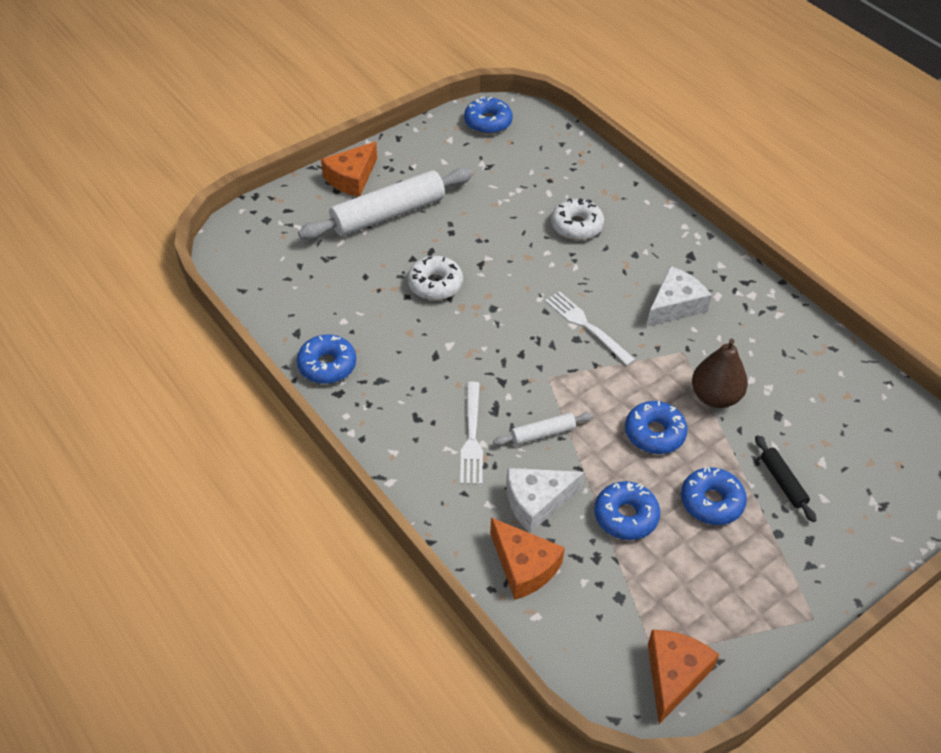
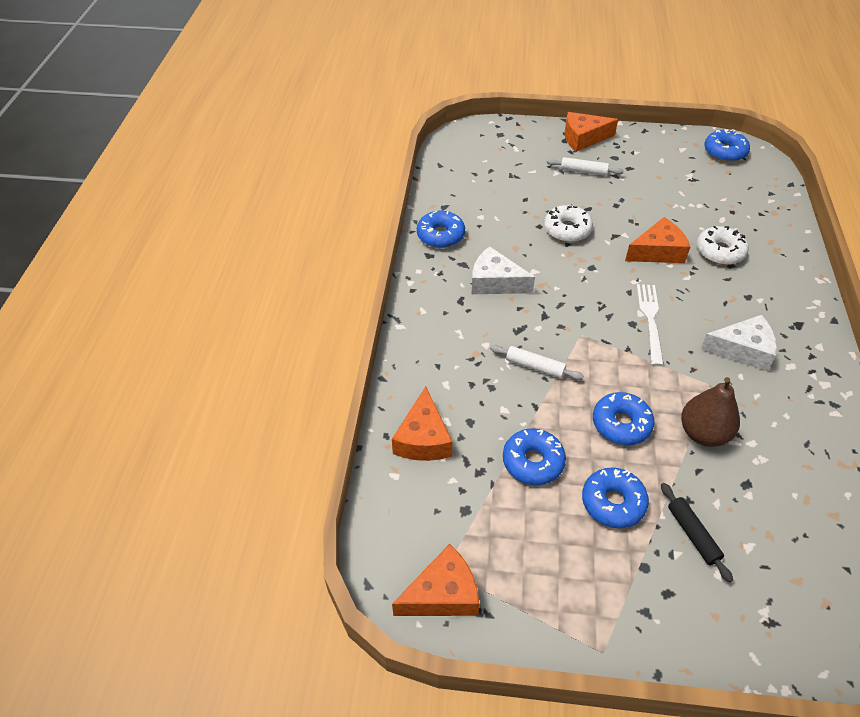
camera: 45 degrees right, 0 degrees up
(388, 214) = (583, 171): white rolling pin -> white rolling pin, size x0.47
(472, 438) = (482, 336): white fork -> none
(530, 257) = (658, 251): none -> orange cheese
(537, 502) = (479, 406): white cheese -> white cheese (495, 282)
(783, 482) = (693, 534): black rolling pin -> black rolling pin turned 45 degrees counterclockwise

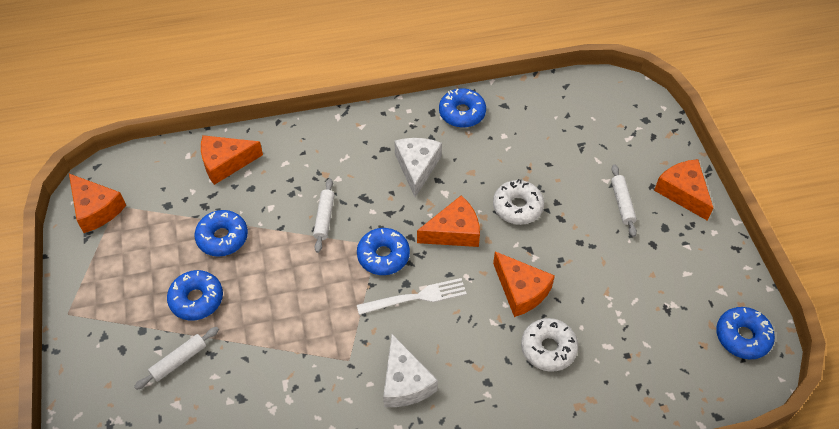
camera: 70 degrees right, 5 degrees up
(582, 276) = (454, 231): none -> orange cheese
(621, 424) = (279, 293): blue donut -> blue donut (383, 256)
(693, 534) = (179, 361): black rolling pin -> white rolling pin
(703, 433) = (287, 358): brown pear -> none

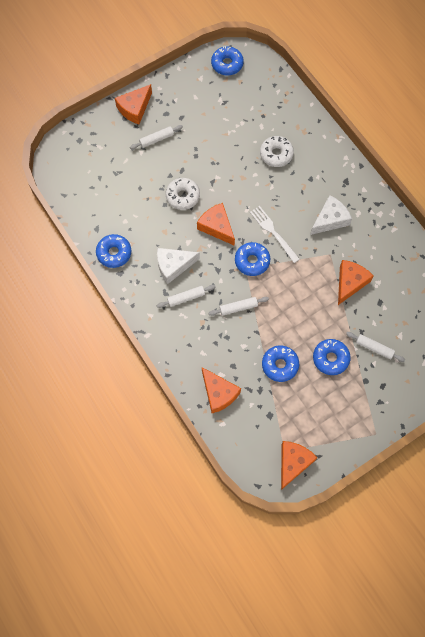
camera: 110 degrees left, 15 degrees up
(366, 167) = (186, 297): none -> white rolling pin
(521, 290) = (244, 178): orange cheese -> orange cheese (350, 283)

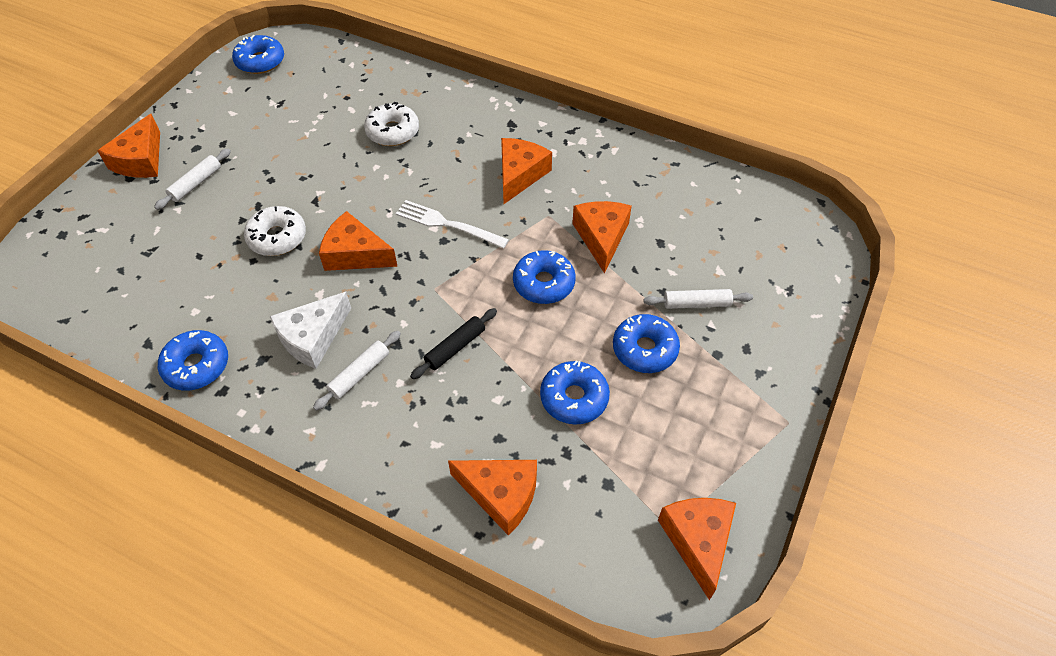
camera: 30 degrees left, 15 degrees down
(238, 307) = (455, 347): white rolling pin -> black rolling pin
(252, 261) = (438, 275): blue donut -> blue donut (544, 283)
(330, 220) = (520, 175): white cheese -> orange cheese

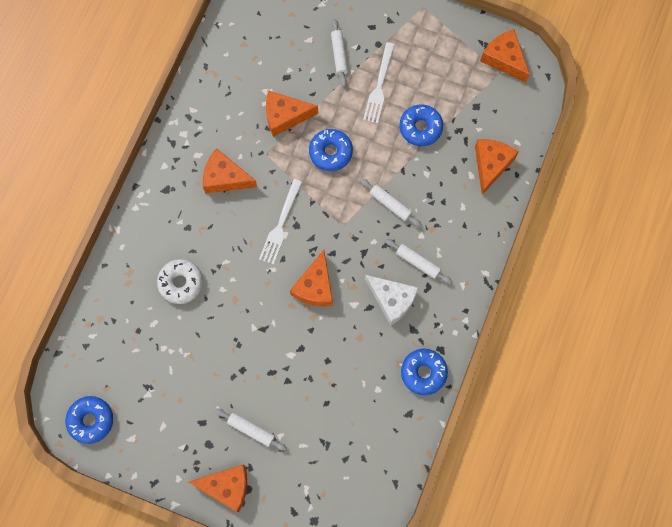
camera: 95 degrees left, 20 degrees up
(277, 237) = (304, 348): white donut -> none
(455, 347) = (390, 204): black rolling pin -> white rolling pin
(644, 349) = (379, 87): blue donut -> white fork
(698, 541) = (504, 59): orange cheese -> orange cheese turned 60 degrees clockwise

